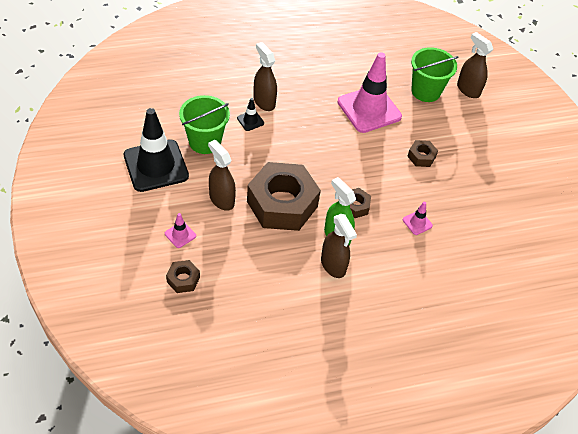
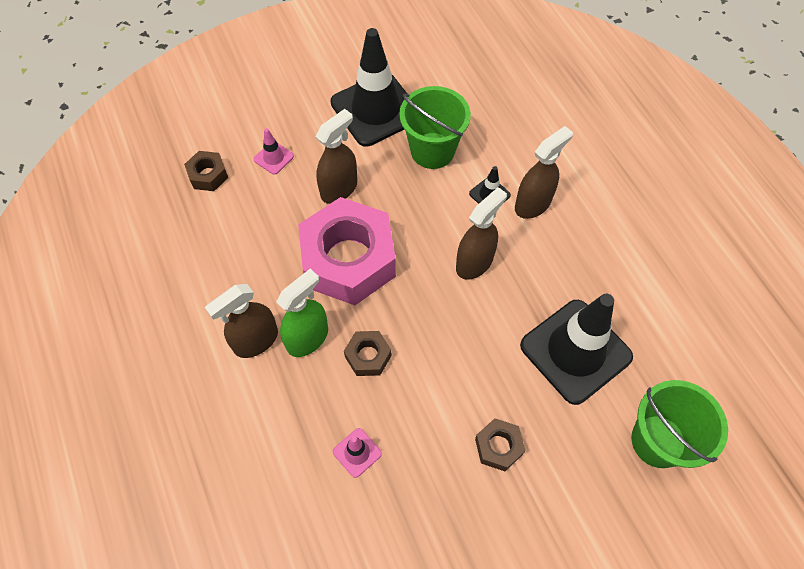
camera: 85 degrees right, 10 degrees up
(282, 204) = (348, 260): brown nut -> pink nut
(369, 109) = (575, 351): pink traffic cone -> black traffic cone
(468, 90) = (697, 521): brown spray bottle -> brown spray bottle (474, 263)

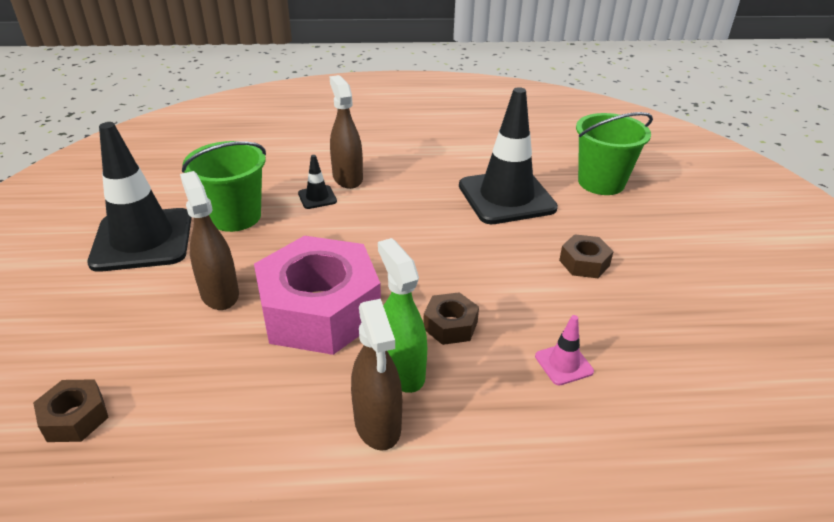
camera: 70 degrees left, 25 degrees down
(273, 158) = (118, 340): pink traffic cone -> none
(474, 263) = (385, 225): brown spray bottle -> none

